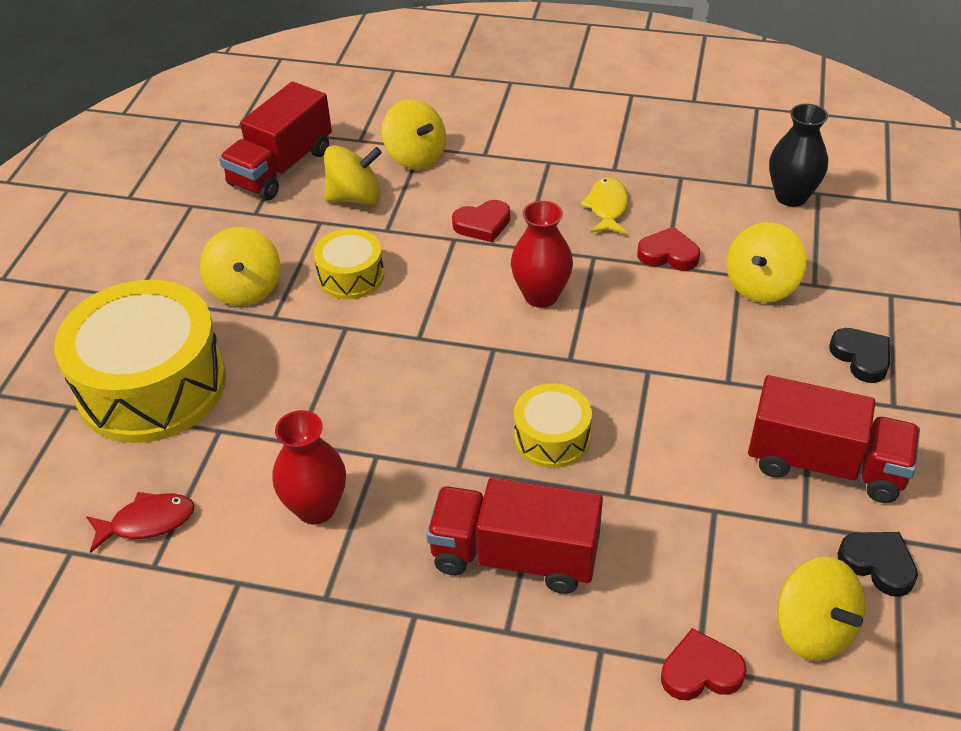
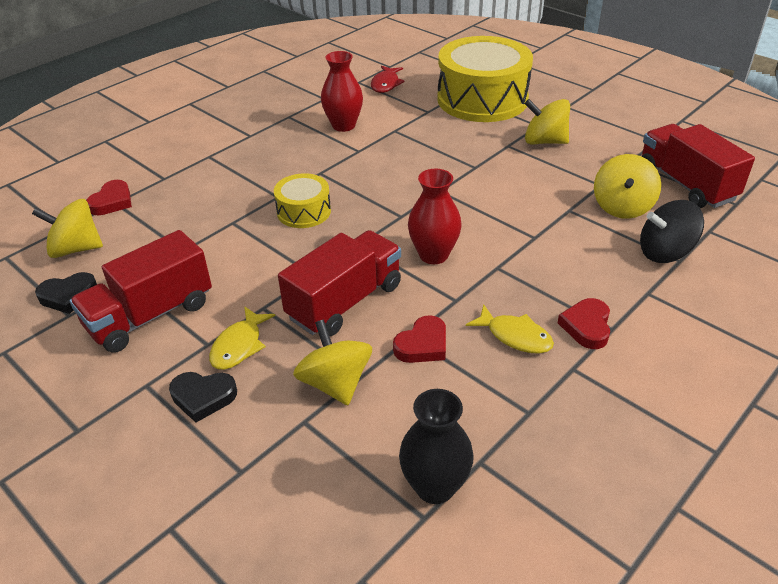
camera: 120 degrees right, 5 degrees down
(351, 276) = (526, 181): yellow drum -> none
(416, 157) = (665, 252): yellow spinning top -> black spinning top
(482, 224) = (542, 256): red heart -> red heart (586, 326)
(515, 556) = (244, 171): red truck -> red truck (345, 302)
(788, 369) = (239, 346): none -> yellow fish

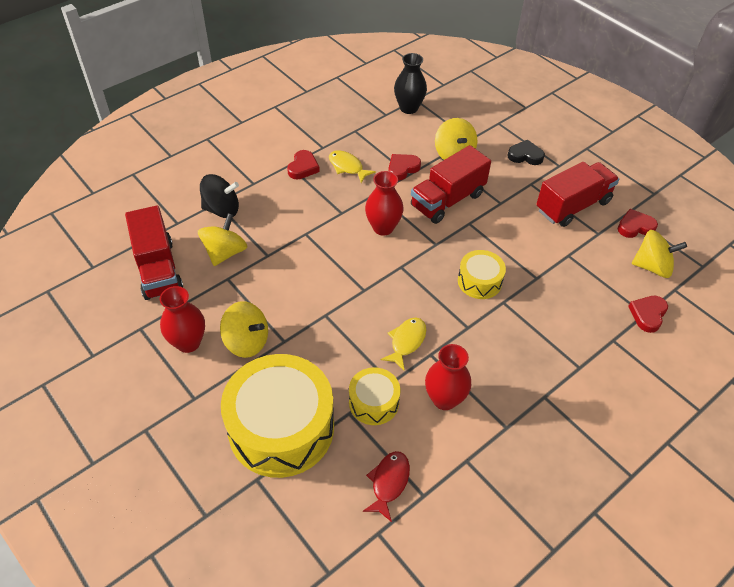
camera: 175 degrees left, 10 degrees up
(68, 296) = (635, 227): black heart -> red heart
(239, 346) = (511, 180): yellow fish -> yellow fish (406, 342)
(407, 118) = (373, 402): none -> yellow drum
(600, 135) = (188, 342): none -> red vase

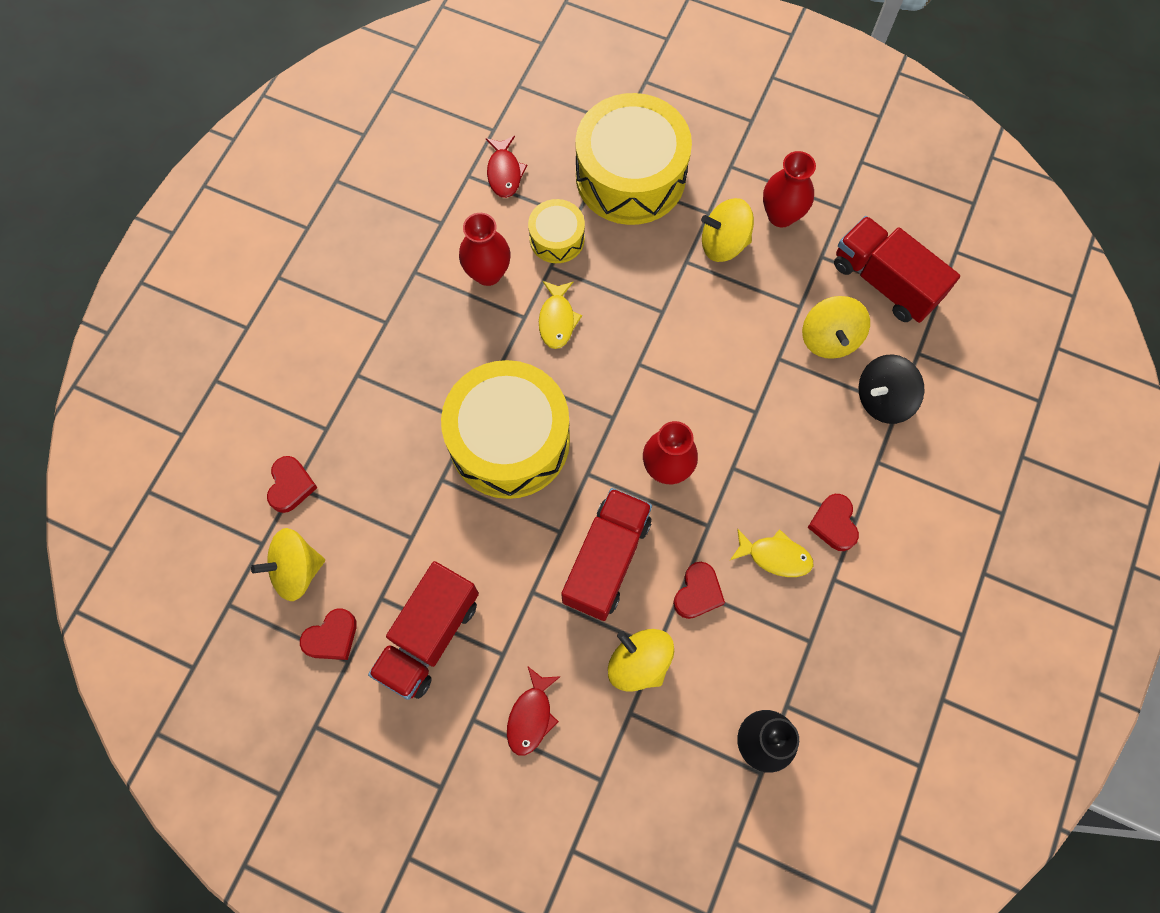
camera: 155 degrees right, 20 degrees up
(479, 281) = (509, 440): yellow drum -> yellow drum, size x2.04
(525, 155) = (531, 716): black heart -> red fish

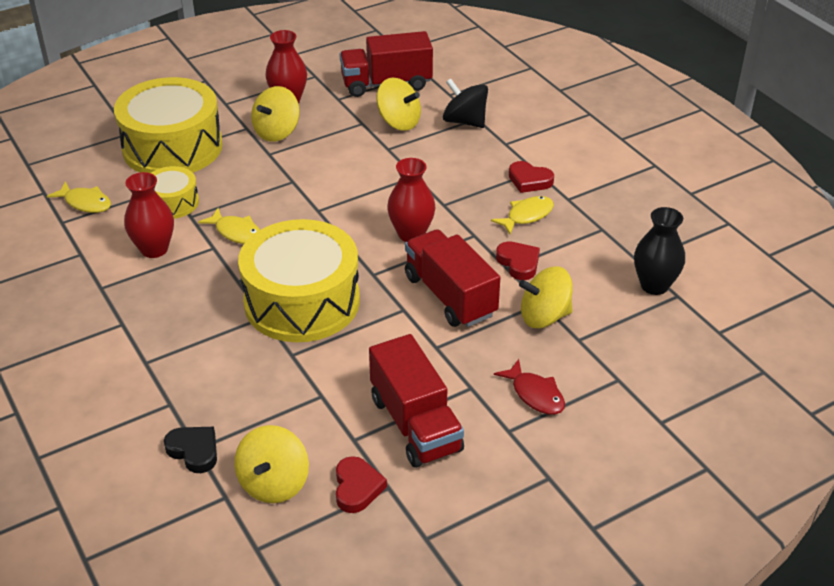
camera: 55 degrees left, 30 degrees down
(291, 486) = (194, 451): red heart -> black heart
(504, 172) = (85, 203): red fish -> yellow fish
(883, 399) = (465, 121): black spinning top -> black spinning top turned 120 degrees clockwise

